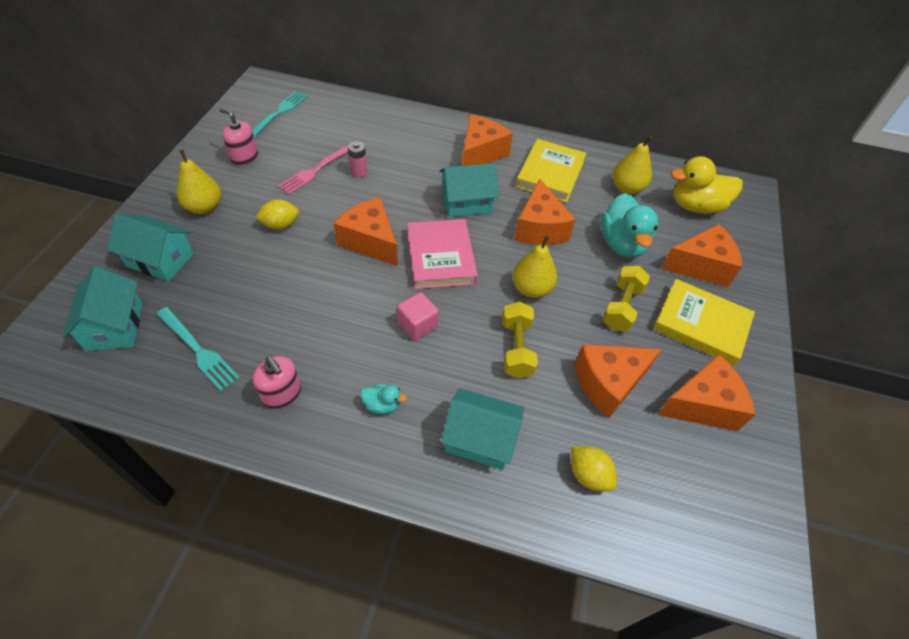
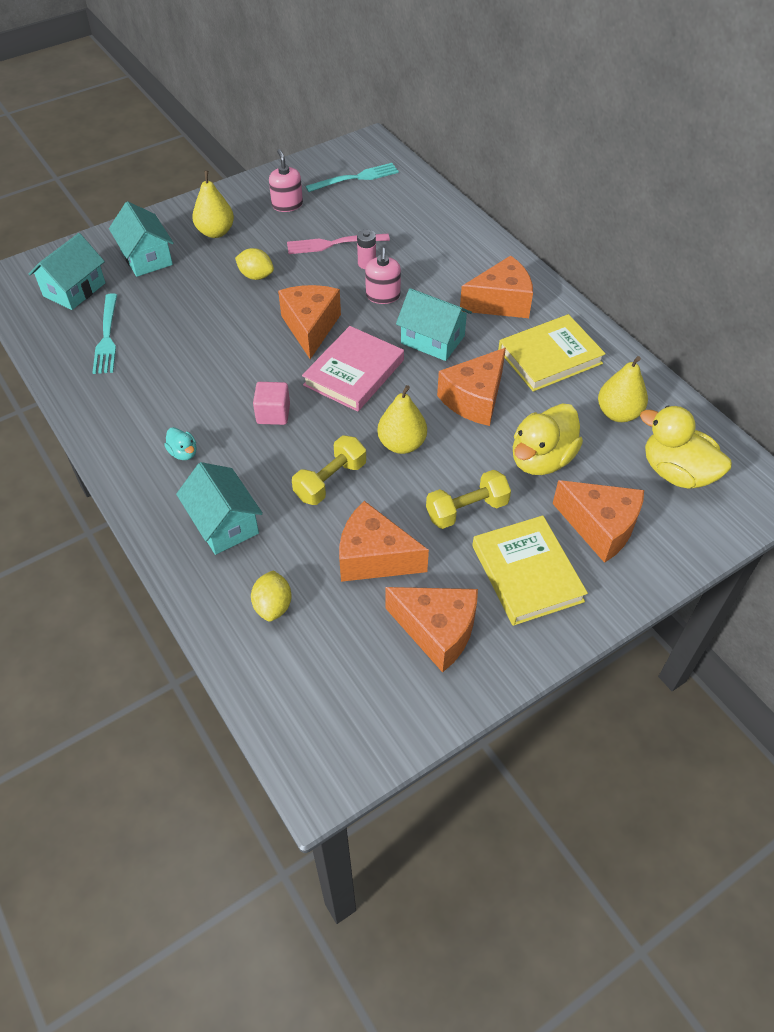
camera: 45 degrees right, 0 degrees up
(282, 393) = (127, 400): pink soap dispenser -> pink soap dispenser (383, 296)
(622, 244) = (541, 459): turquoise duck -> yellow duck

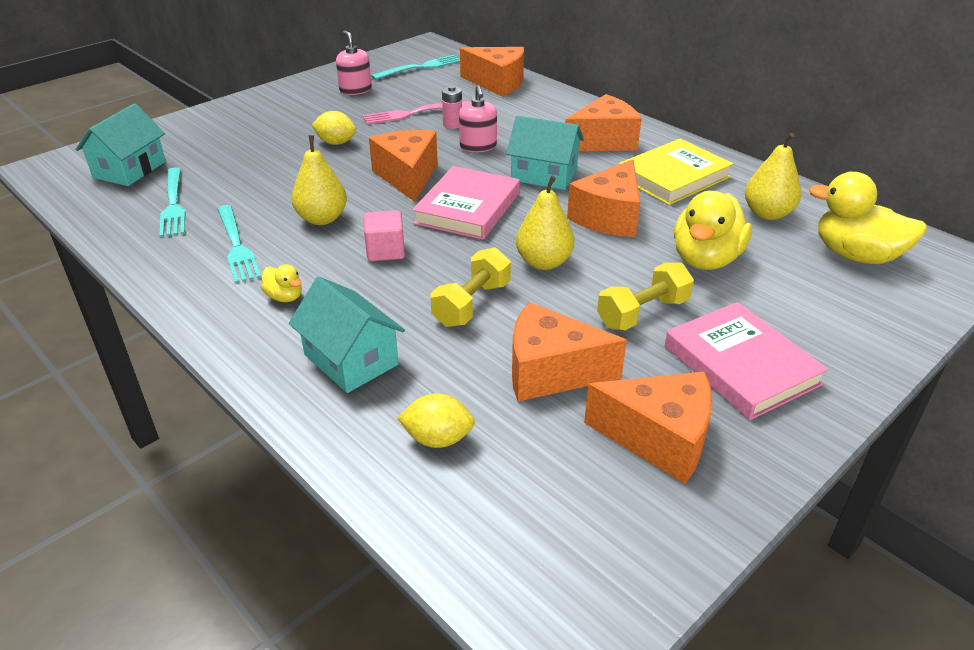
camera: 10 degrees left, 15 degrees down
(146, 257) = (210, 139): turquoise house -> none
(153, 392) = (237, 246): none -> turquoise fork
(183, 453) = (284, 297): turquoise duck -> yellow duck
(215, 232) = (283, 114): yellow pear -> yellow pear (322, 219)
(273, 606) = (438, 439): yellow lemon -> yellow lemon turned 75 degrees counterclockwise
(527, 573) = (741, 365): yellow book -> pink book
(600, 527) = (801, 312): orange cheese -> orange cheese (497, 83)

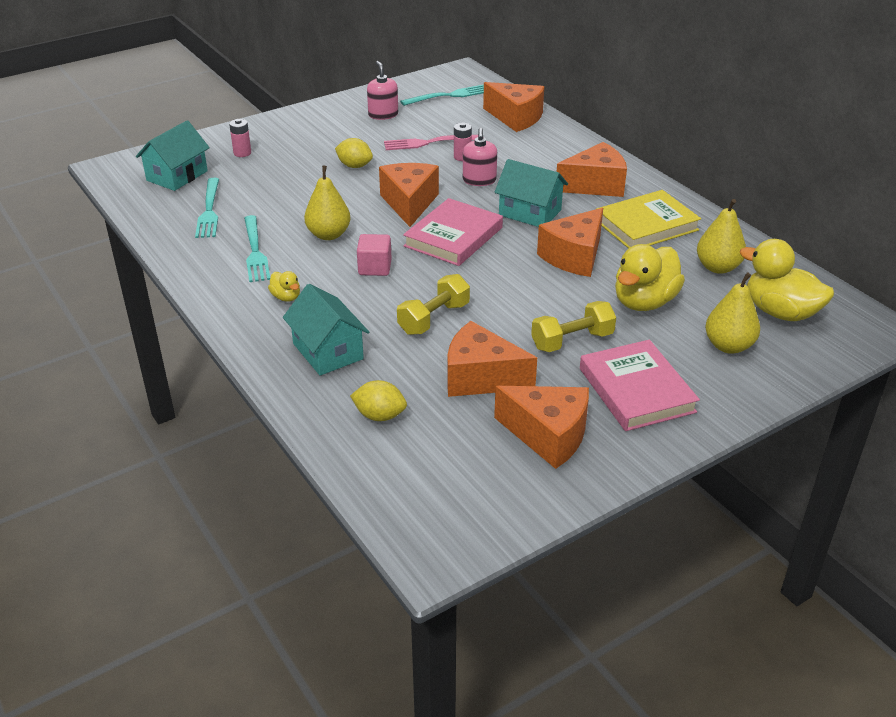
camera: 10 degrees right, 0 degrees up
(204, 139) = (242, 153): none -> pink battery
(544, 262) = (504, 290): yellow pear -> yellow pear (728, 346)

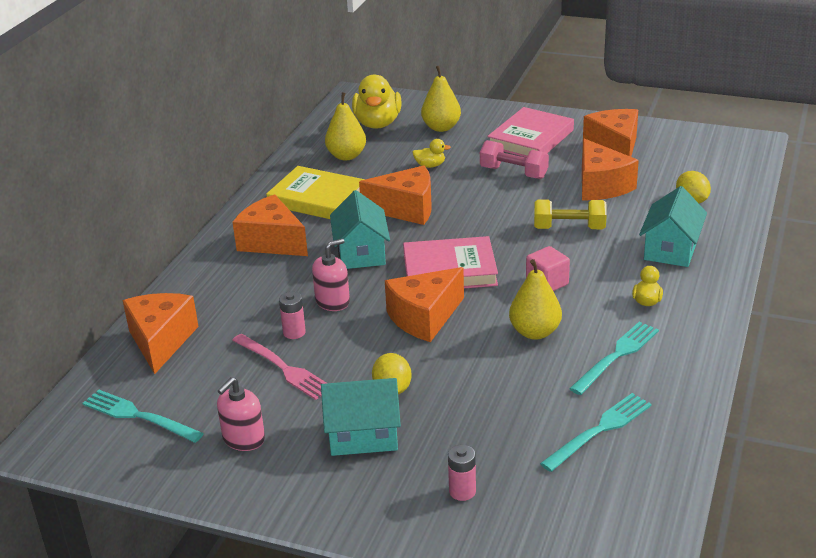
camera: 125 degrees left, 5 degrees down
(177, 176) = (573, 507): turquoise house -> turquoise house (363, 435)
(572, 341) = (513, 173): yellow dumbbell -> pink dumbbell
(644, 302) = (430, 165): yellow duck -> yellow duck, size x0.47

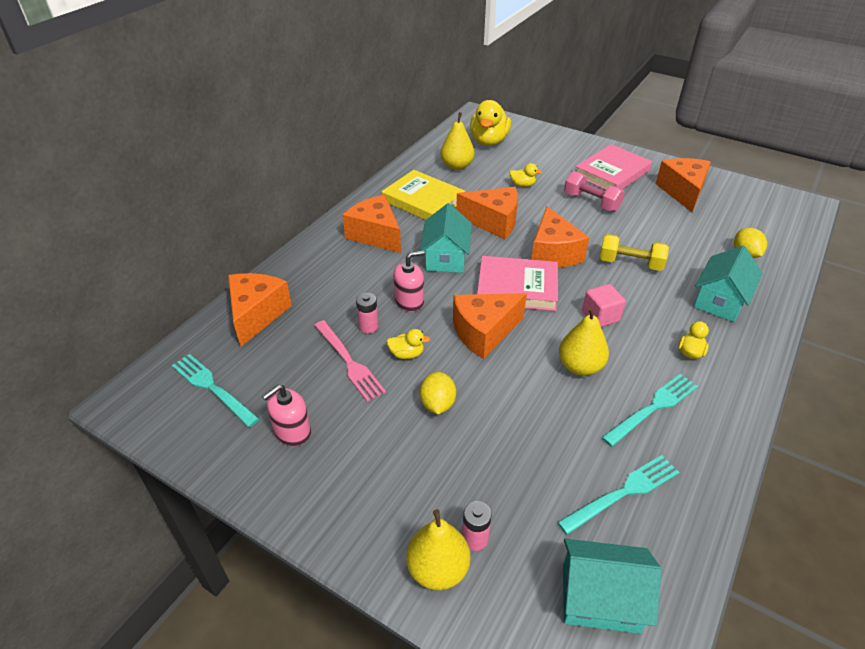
camera: 10 degrees right, 10 degrees up
(345, 351) = (407, 354): none -> yellow duck
(363, 435) = (398, 450): turquoise house -> turquoise house (600, 598)
(441, 127) = (539, 152): yellow pear -> yellow pear (438, 569)
(601, 186) = (665, 226): orange cheese -> orange cheese (553, 253)

